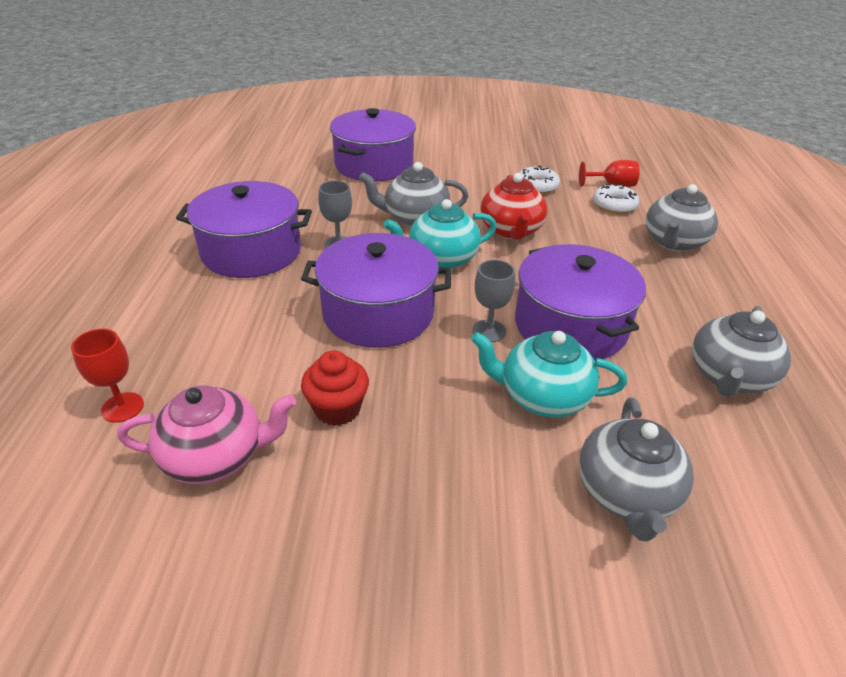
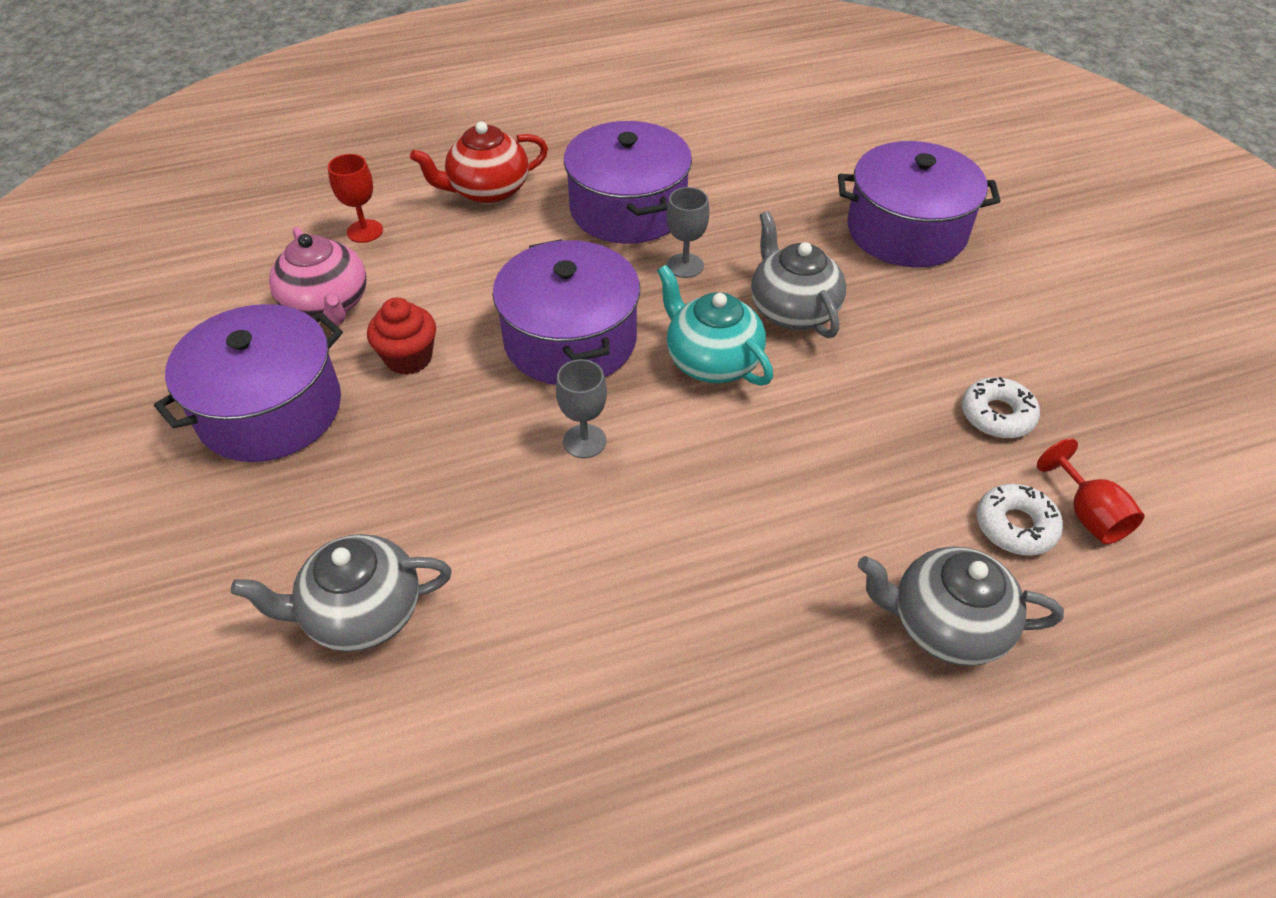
camera: 70 degrees right, 10 degrees up
(511, 231) = (831, 413): red teapot -> red teapot (487, 191)
(542, 397) = (486, 514): turquoise teapot -> none
(570, 326) = (635, 519): purple pot -> purple pot (270, 409)
(729, 377) = (606, 715): grey teapot -> none

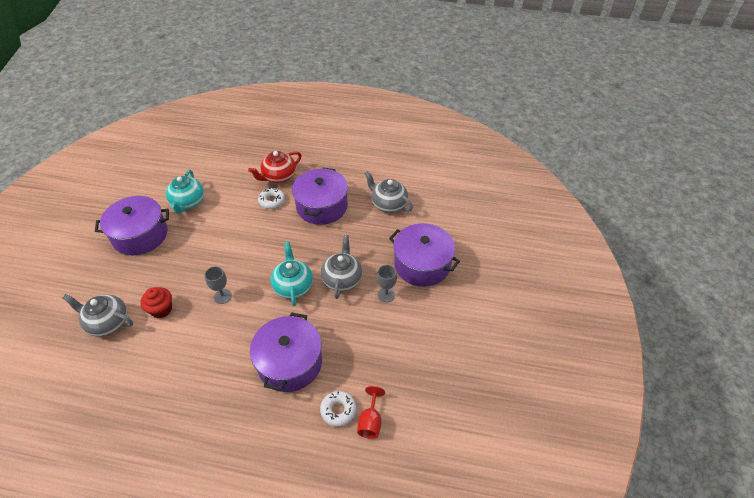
camera: 30 degrees right, 0 degrees up
(327, 305) = (188, 202): pink teapot -> turquoise teapot
(365, 231) = (224, 177): red goblet -> none
(408, 358) = (196, 236): red cupcake -> red cupcake (161, 309)
(487, 191) = (279, 177): red teapot -> red teapot turned 45 degrees counterclockwise
(570, 339) = (253, 253): purple pot -> purple pot (290, 362)
(685, 265) = (320, 241): grey goblet -> grey goblet (386, 295)
(945, 625) = (276, 432): grey teapot -> grey teapot (388, 204)
(997, 415) = (377, 362): white donut -> white donut (272, 201)

